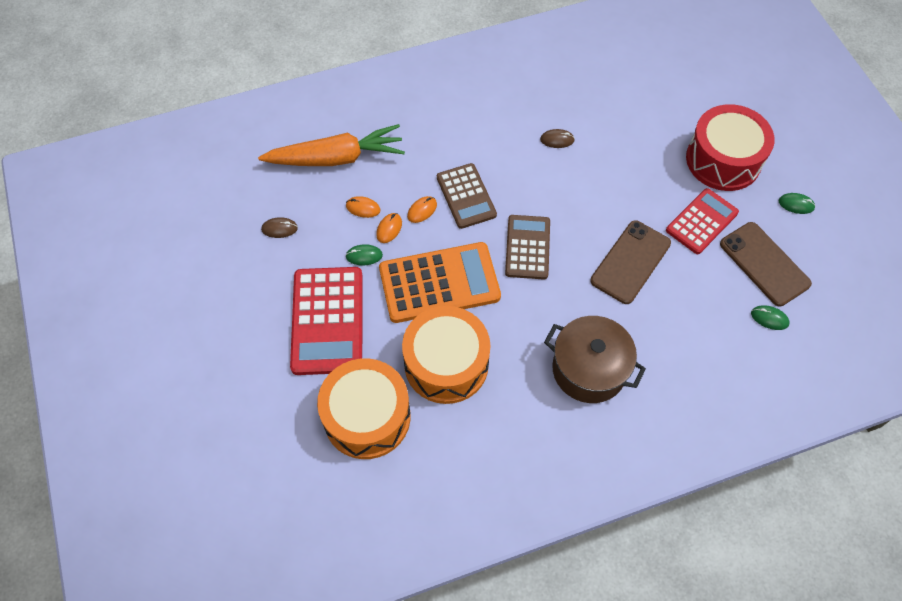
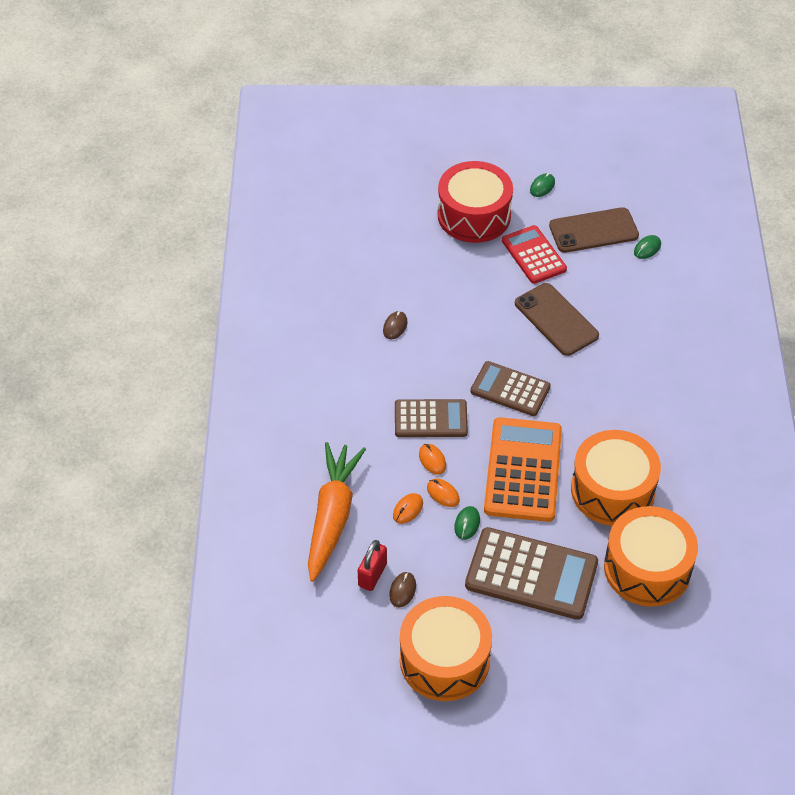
camera: 70 degrees left, 10 degrees down
(220, 279) = (444, 660): none -> orange drum
(288, 203) = (372, 575): none -> red padlock
(328, 321) = (531, 574): red calculator -> brown calculator
(589, 369) = (654, 386): brown pot -> none

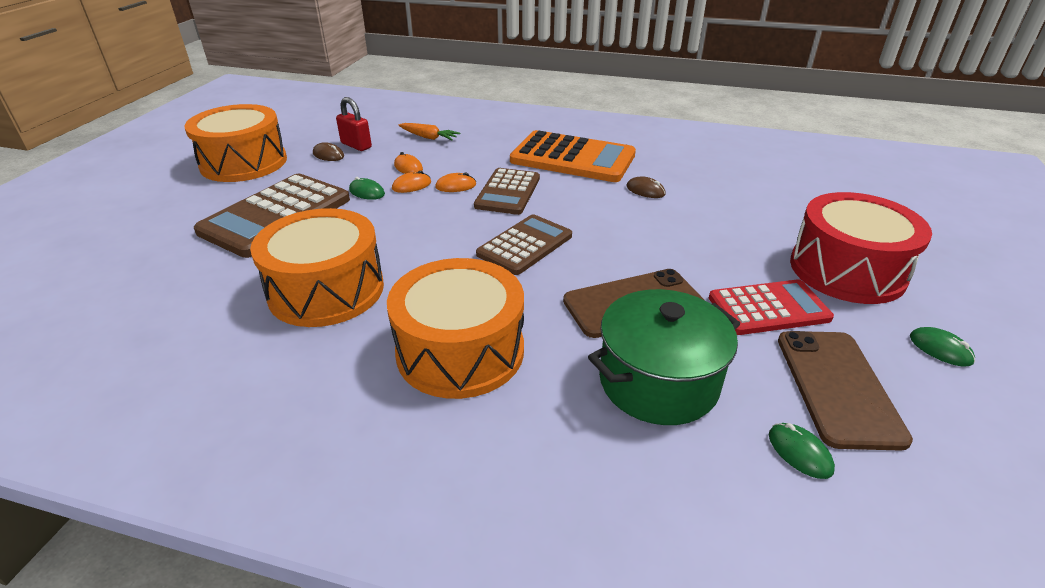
camera: 105 degrees right, 15 degrees down
(332, 516) = (428, 137): orange carrot -> orange carrot, size x0.46
(523, 470) = (405, 233): orange calculator -> orange calculator (573, 158)
(623, 302) = (658, 382): none -> green pot
(647, 568) = (199, 291): orange drum -> orange drum (460, 351)

